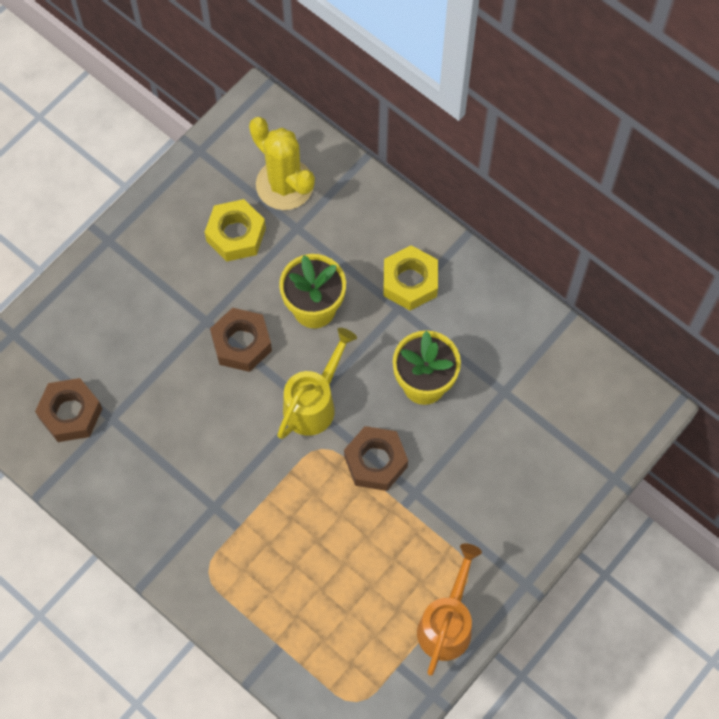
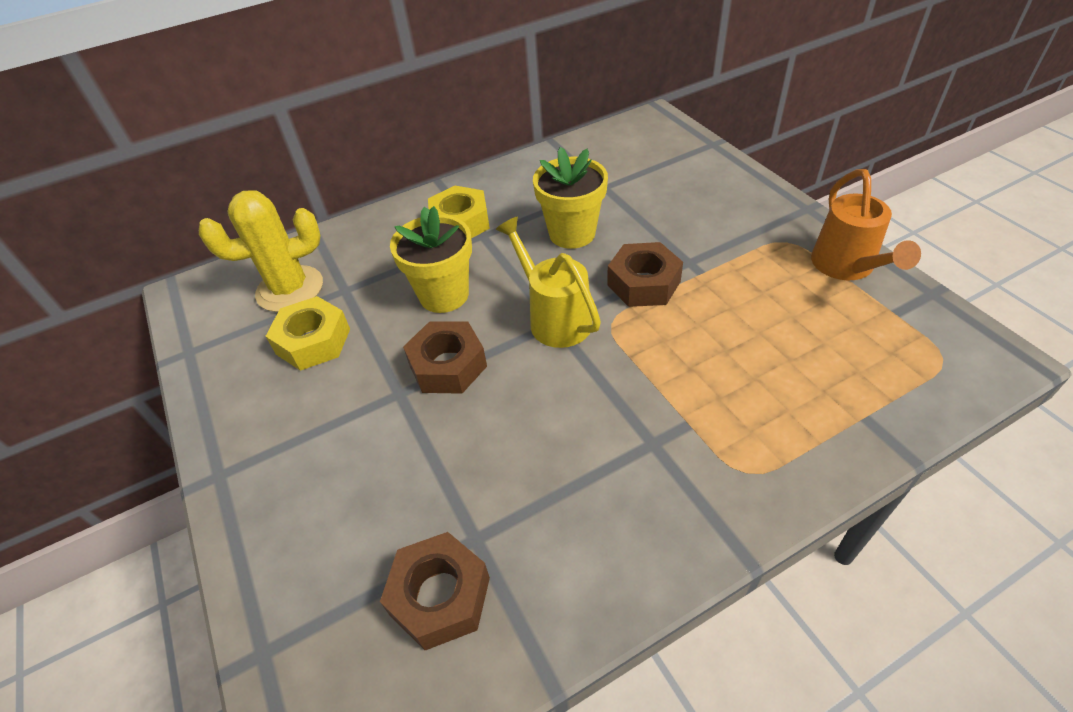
camera: 65 degrees left, 20 degrees down
(447, 624) = (846, 267): orange watering can -> orange watering can turned 135 degrees counterclockwise

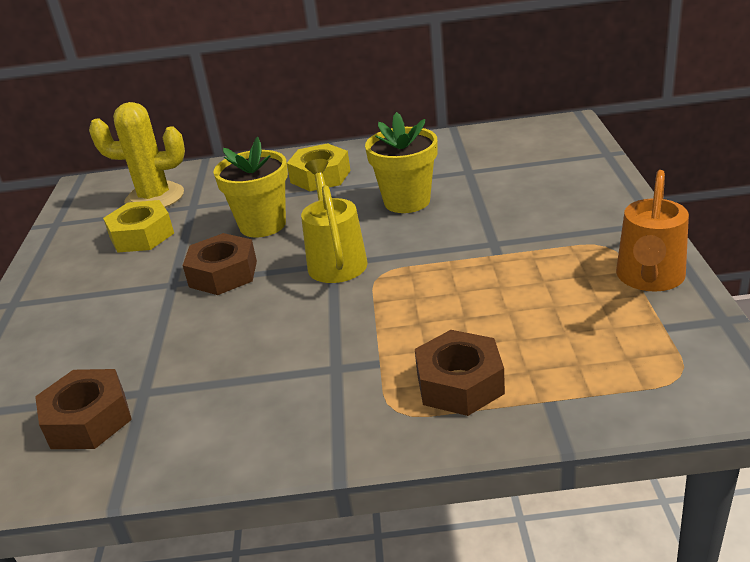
camera: 25 degrees right, 15 degrees down
(643, 283) = (436, 251): brown nut -> brown nut (460, 383)

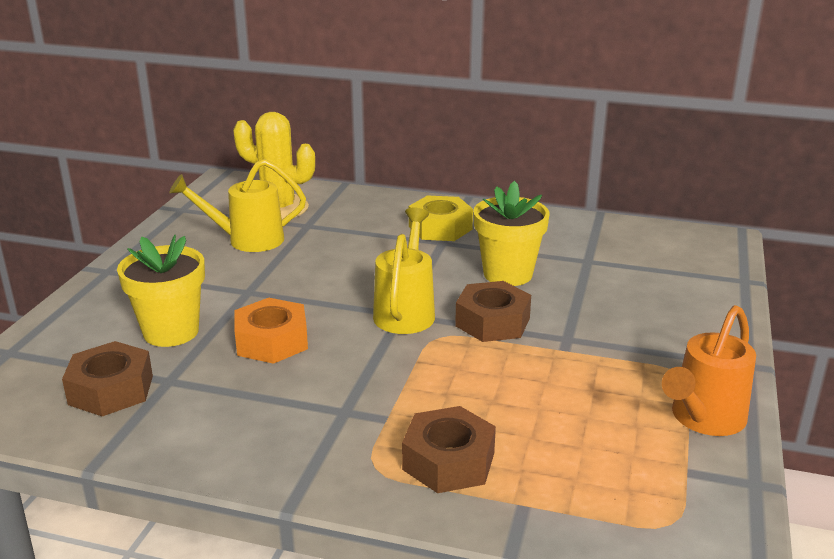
camera: 15 degrees right, 5 degrees down
(142, 235) = (247, 240): yellow nut -> yellow watering can
(223, 274) = (297, 295): brown nut -> brown nut (492, 322)
(225, 324) = (272, 341): none -> orange nut
(262, 225) = (359, 260): yellow flower pot -> yellow flower pot (171, 332)

